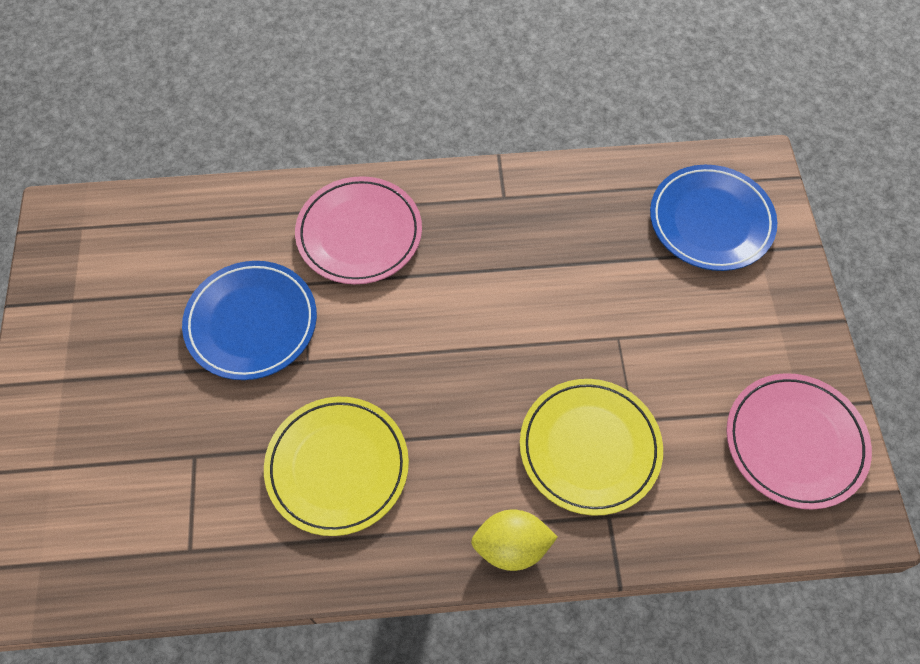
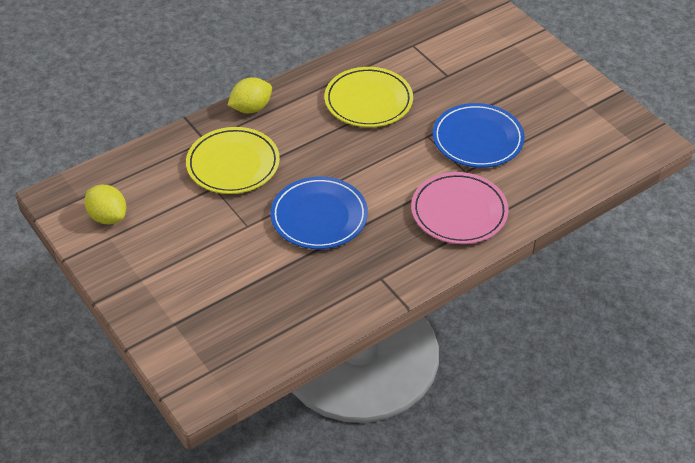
camera: 150 degrees right, 15 degrees down
(711, 221) = (219, 329): blue plate -> blue plate (319, 216)
(795, 442) = (108, 217): pink plate -> yellow lemon

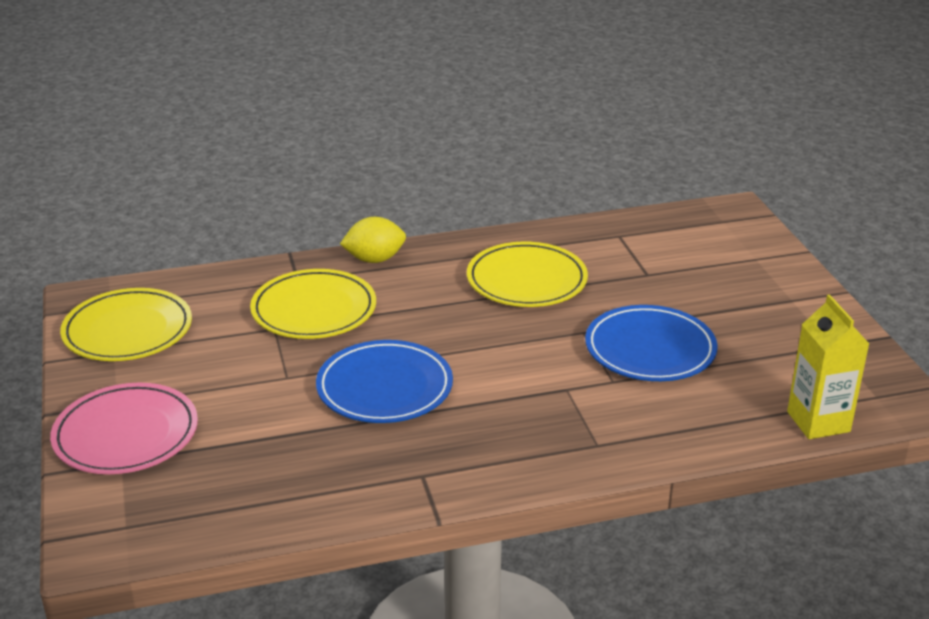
camera: 20 degrees right, 15 degrees down
(108, 217) = (128, 331): yellow lemon -> yellow plate
(459, 212) = (577, 424): pink plate -> pink plate (126, 434)
(604, 169) = (818, 422): none -> yellow carton

